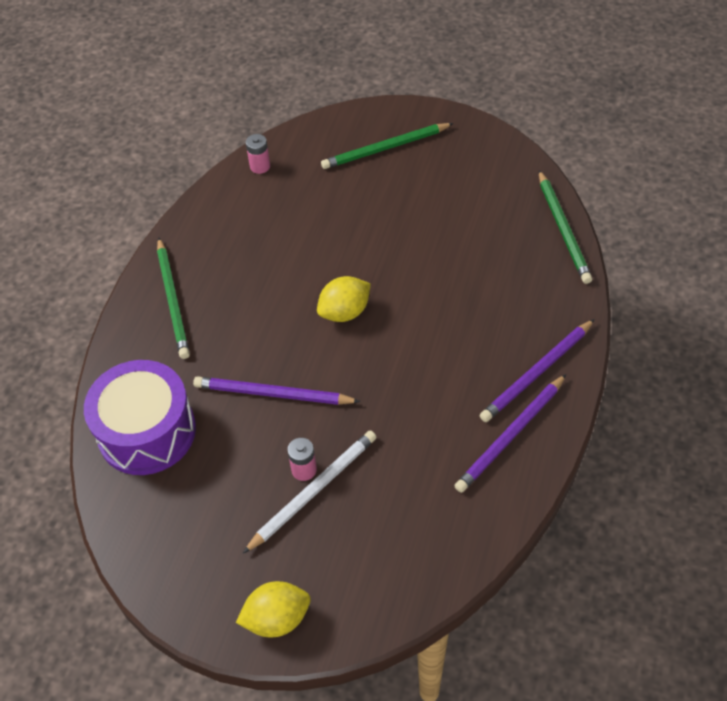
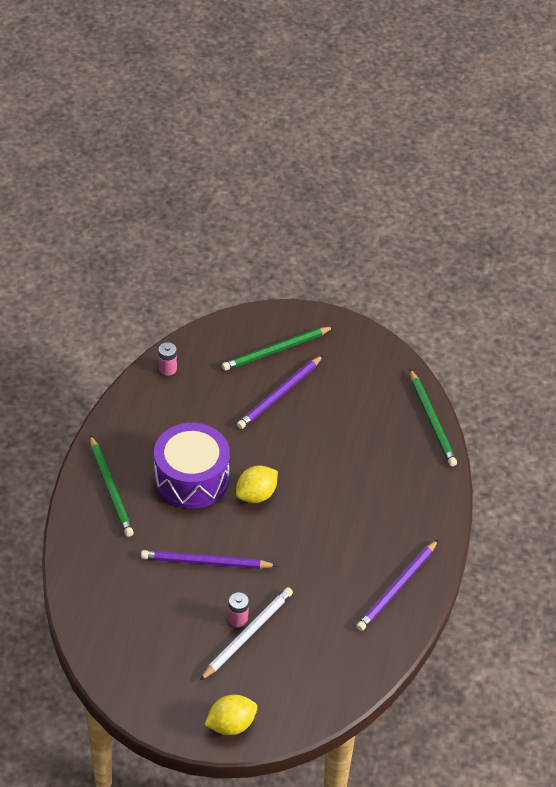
camera: 10 degrees left, 5 degrees down
(147, 431) = (108, 595): purple drum -> purple drum (191, 478)
(537, 372) = (415, 539): purple pencil -> purple pencil (280, 394)

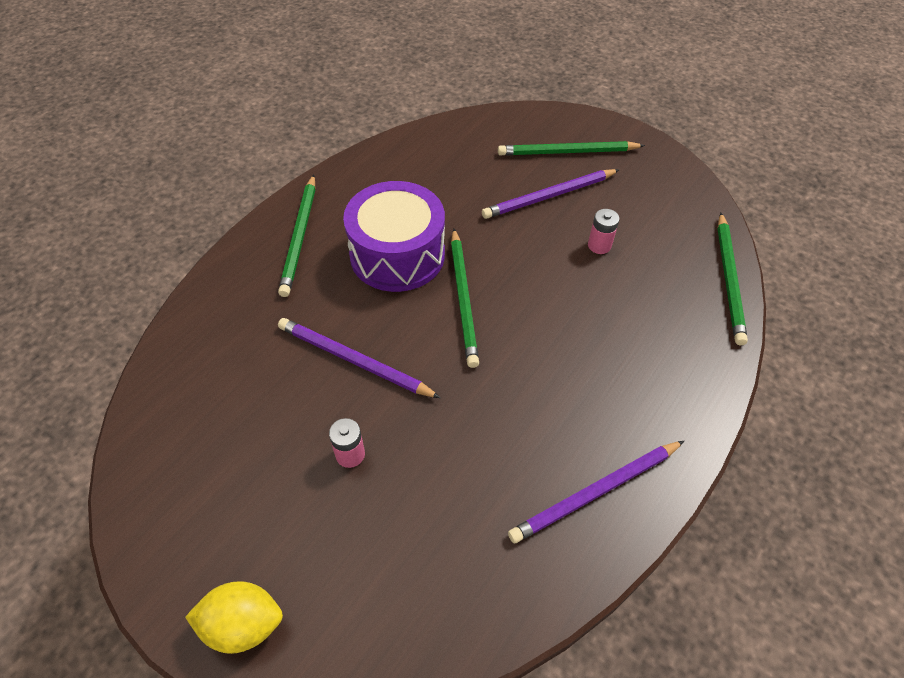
camera: 25 degrees right, 5 degrees up
(167, 369) = (438, 137): pink battery -> pink battery (599, 245)
(247, 635) = (349, 483): white pencil -> none
(256, 495) = (463, 298): yellow lemon -> green pencil

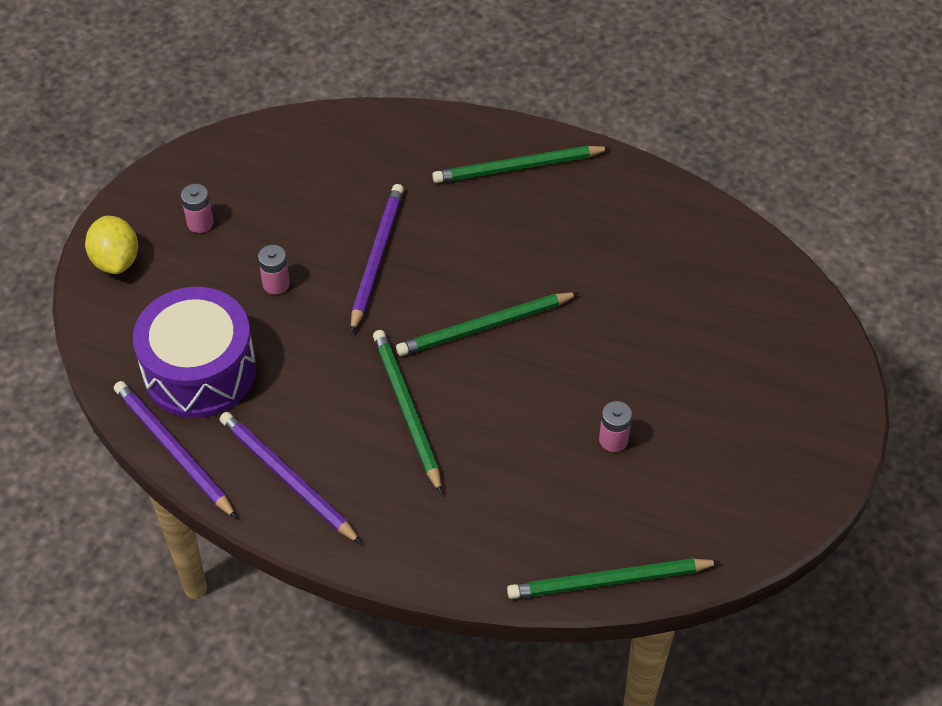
camera: 75 degrees right, 0 degrees up
(232, 515) = (200, 223): none -> pink battery
(397, 255) = (525, 255): purple drum -> purple drum (200, 370)
(549, 196) = (677, 377): purple pencil -> purple pencil (173, 451)
(568, 152) = (769, 383): green pencil -> green pencil (407, 411)

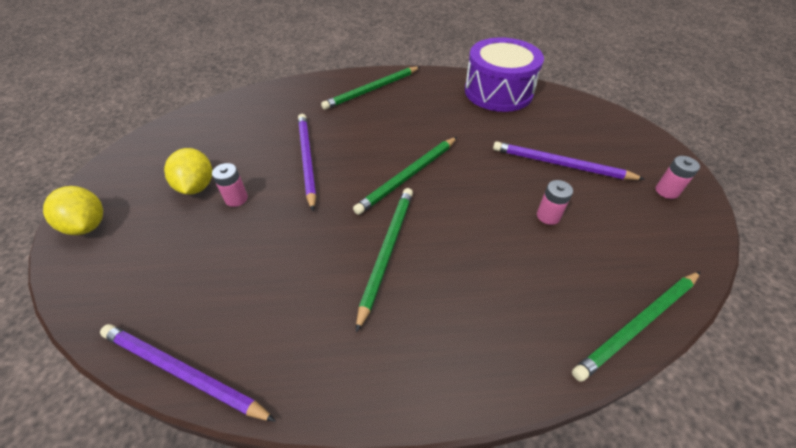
camera: 25 degrees left, 5 degrees down
(200, 223) = (159, 178): pink battery -> pink battery (666, 191)
(200, 370) = (189, 286): purple drum -> purple drum (498, 92)
(238, 250) = (197, 186): none -> yellow lemon
(288, 479) = (312, 353): purple pencil -> purple pencil (561, 164)
(407, 411) = (386, 252): green pencil -> green pencil turned 60 degrees clockwise

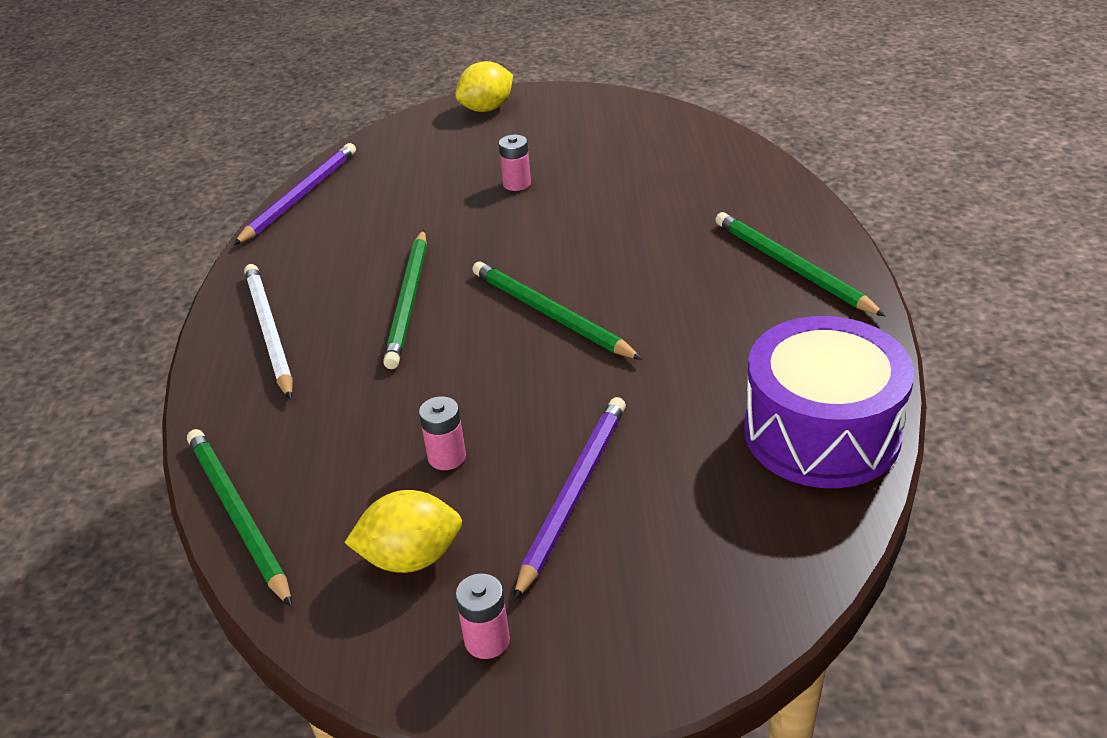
camera: 95 degrees right, 10 degrees down
(197, 186) = (541, 154): yellow lemon -> yellow lemon (411, 557)
(307, 160) = (590, 223): purple pencil -> none
(386, 252) = (409, 300): green pencil -> green pencil turned 75 degrees clockwise
(426, 351) = (269, 332): none -> white pencil

